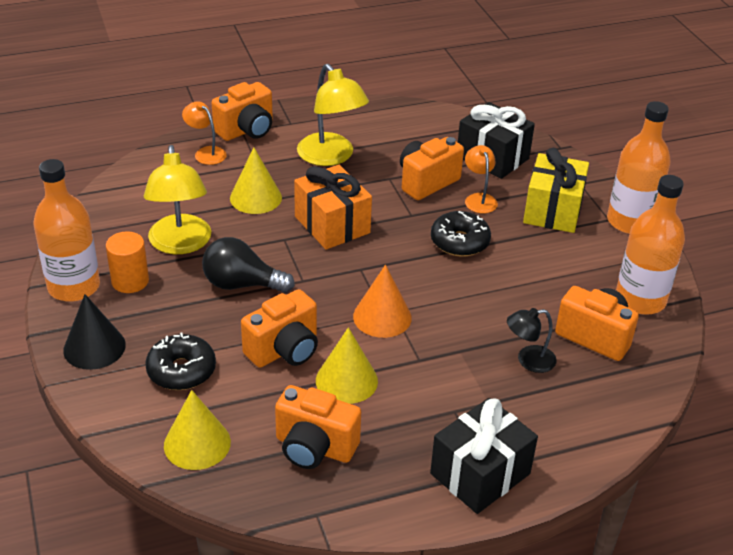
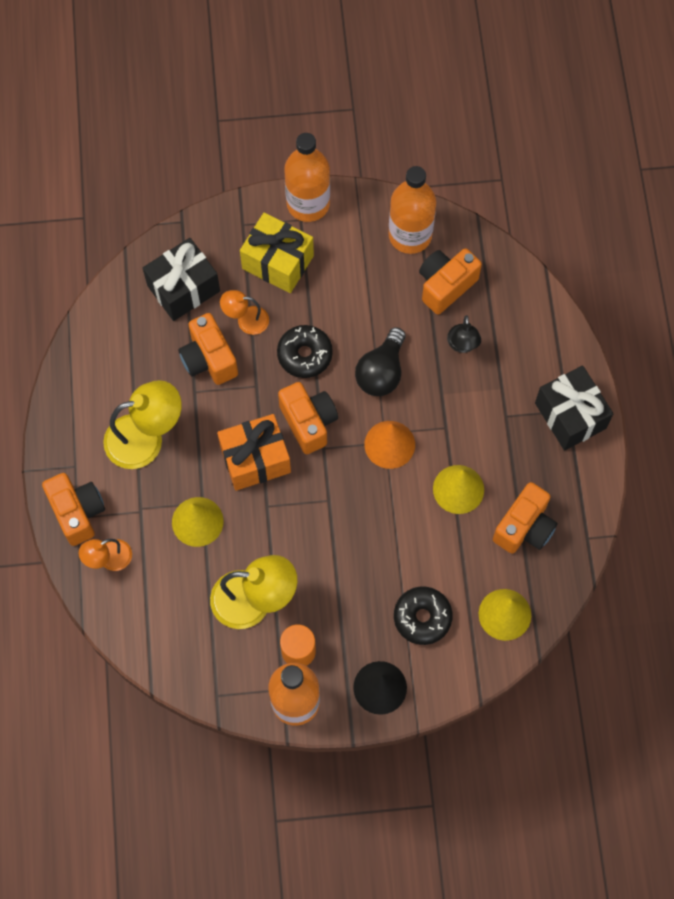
camera: 75 degrees left, 30 degrees up
(242, 284) = (323, 553): black light bulb -> black light bulb (381, 372)
(284, 350) = (414, 531): orange camera -> orange camera (309, 422)

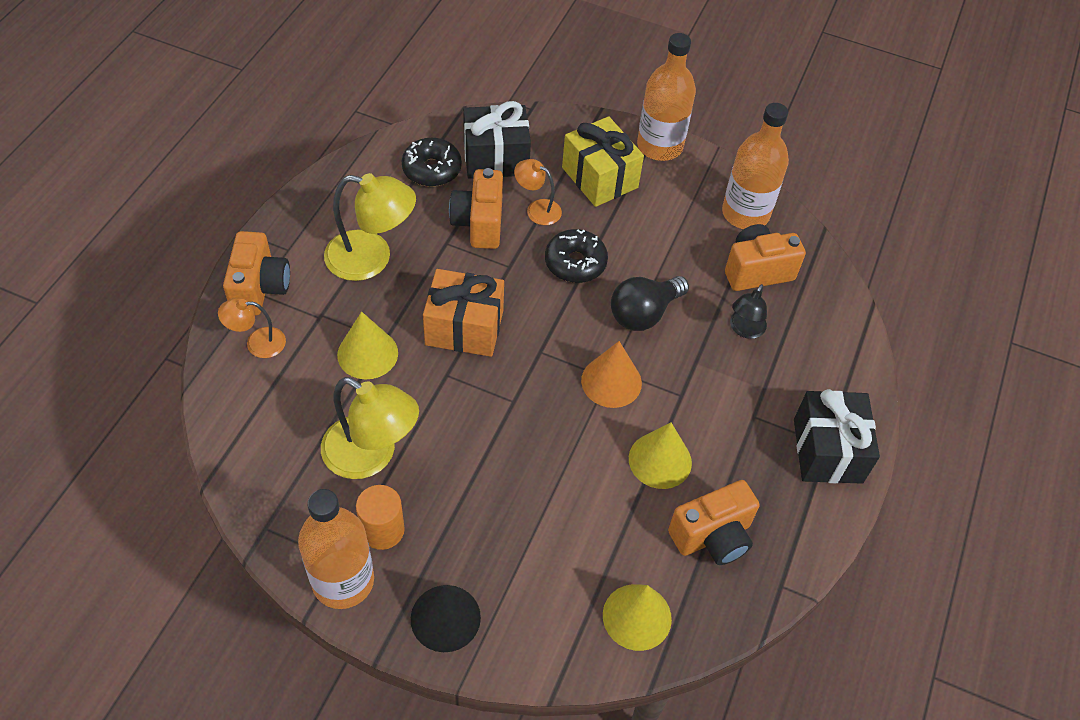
camera: 25 degrees right, 15 degrees down
(309, 422) = (540, 322): orange camera -> none
(422, 617) = (540, 569): black donut -> black donut (432, 169)

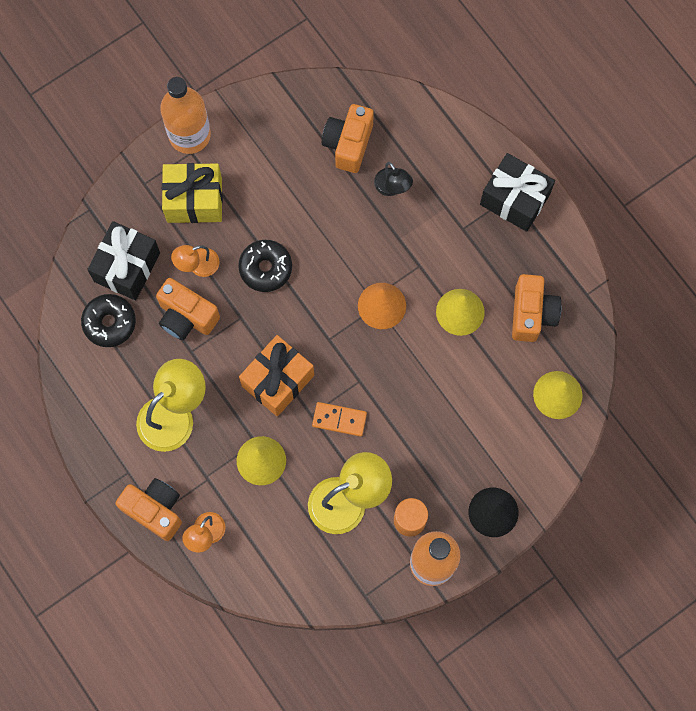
camera: 55 degrees left, 20 degrees up
(458, 403) = (339, 419): none -> orange domino
(644, 313) = (338, 248): black light bulb -> none
(745, 213) = (293, 116): orange bottle -> none

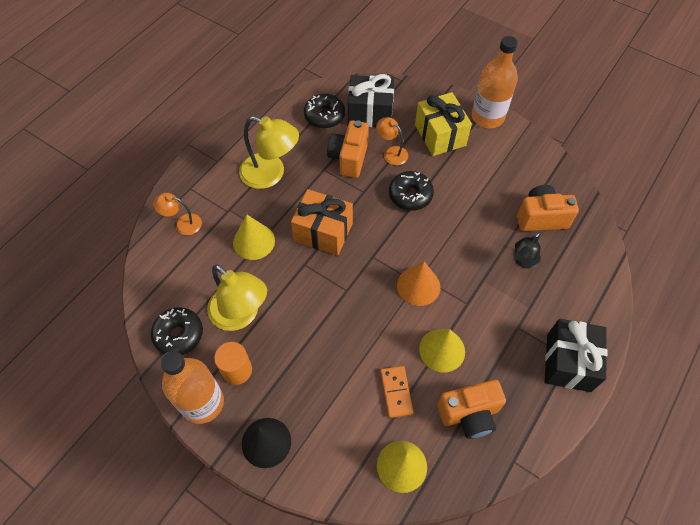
camera: 70 degrees right, 15 degrees down
(155, 510) = (193, 186): orange camera -> none
(339, 419) = (307, 286): orange domino -> orange domino (396, 392)
(348, 570) = (179, 334): none -> black donut

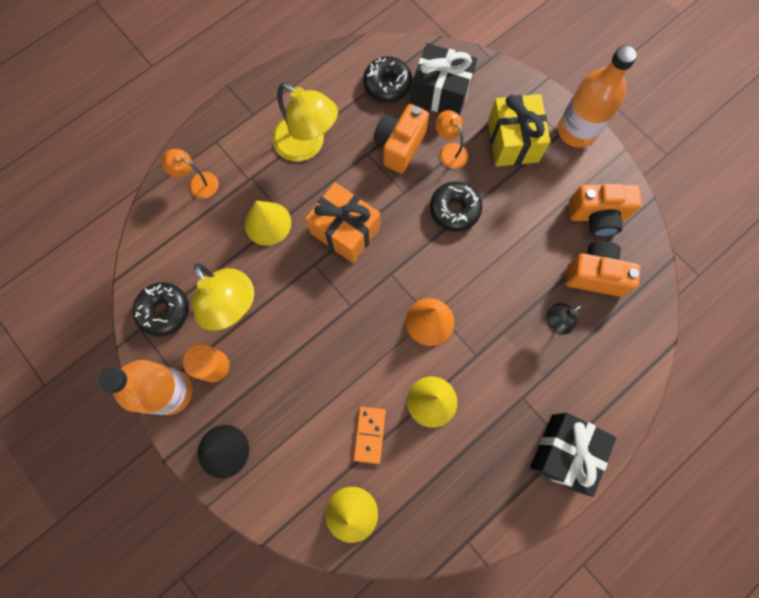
camera: 15 degrees right, 15 degrees up
(469, 414) = (438, 479): orange camera -> orange camera (596, 216)

